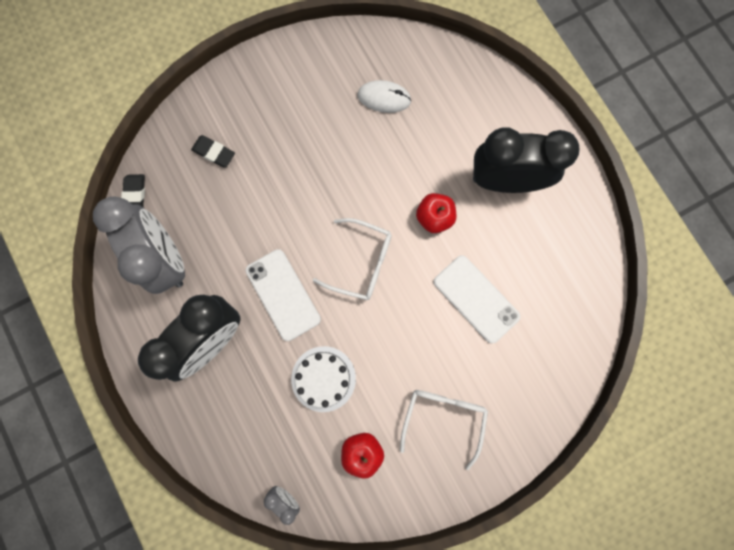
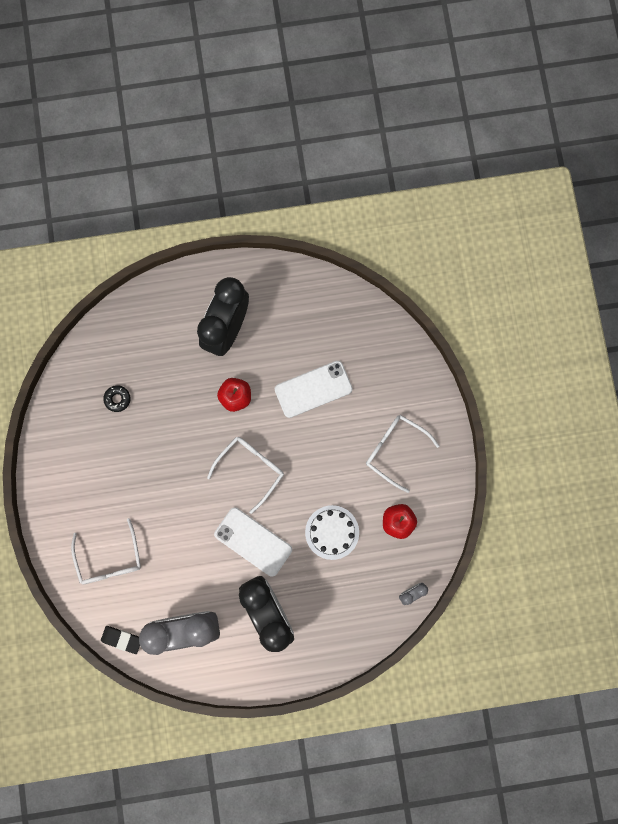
camera: 70 degrees left, 0 degrees up
(214, 152) = (109, 559): black eraser -> white glasses
(283, 294) = (253, 541): white phone -> white phone turned 45 degrees clockwise
(384, 98) = (117, 399): white mouse -> black donut

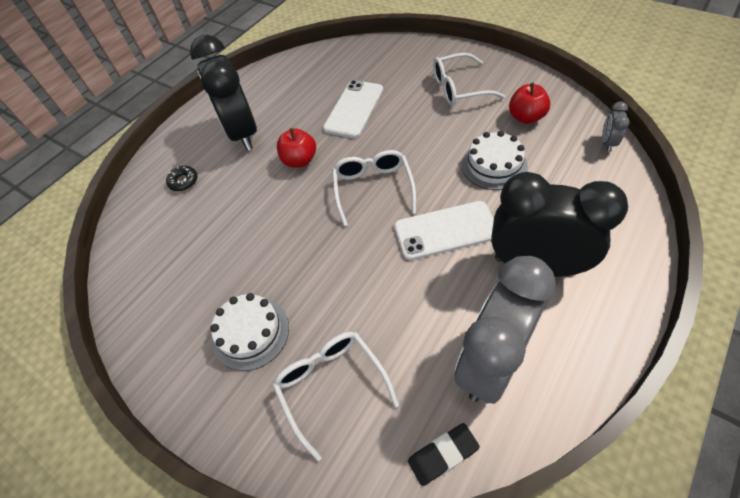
camera: 40 degrees left, 25 degrees down
(101, 489) = (250, 332): none -> white cake
(109, 559) = (331, 386): white glasses -> white glasses turned 150 degrees counterclockwise
(117, 399) = (191, 250): black donut -> black donut (183, 181)

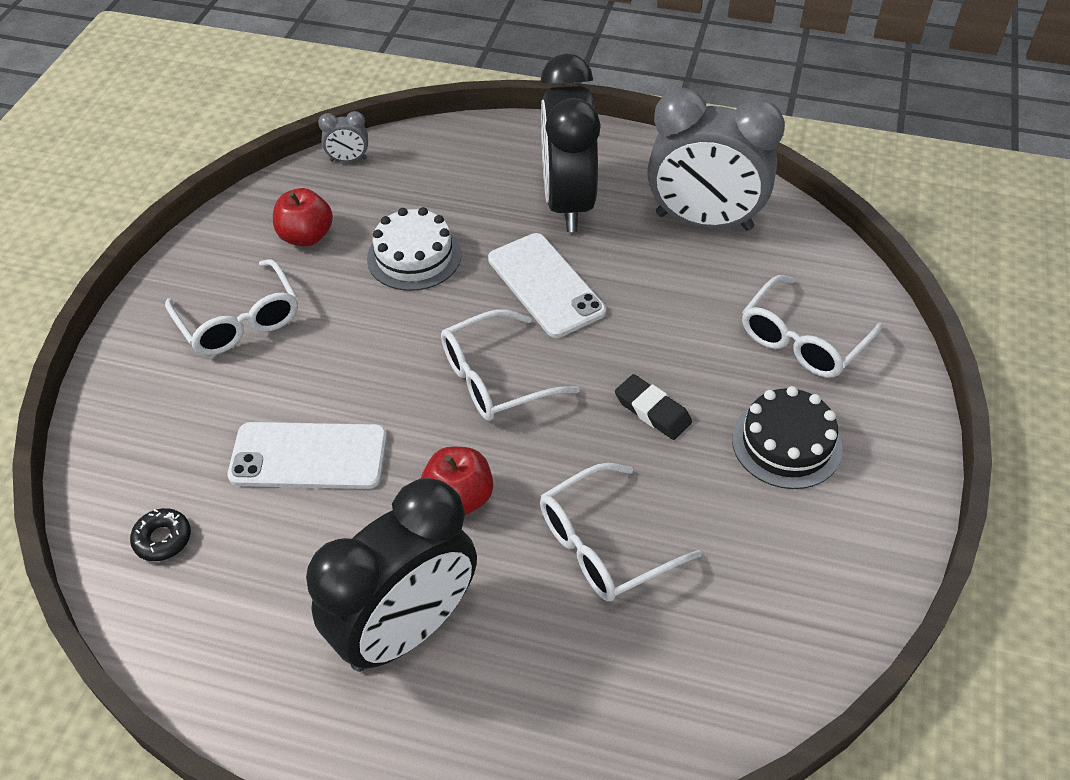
camera: 115 degrees left, 5 degrees down
(183, 181) = (562, 681): black donut -> black donut (162, 539)
(239, 214) = (604, 545): none -> white glasses
(250, 332) = (786, 443): white cake -> black cake
(443, 454) = (814, 240): black eraser -> black eraser (652, 411)

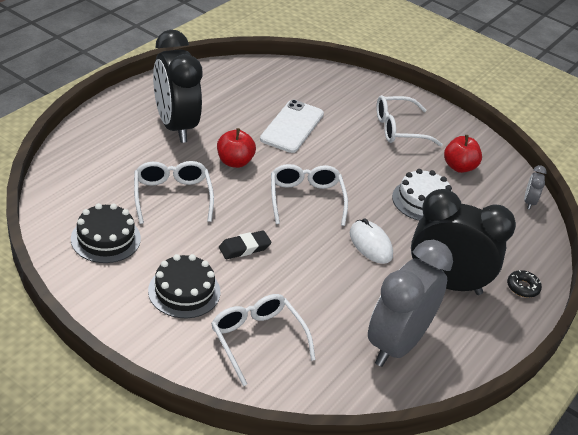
camera: 105 degrees right, 10 degrees down
(162, 539) = (271, 80): black donut -> black donut (523, 287)
(545, 285) = (370, 244): white phone -> white mouse
(763, 586) = (106, 238): none -> black cake

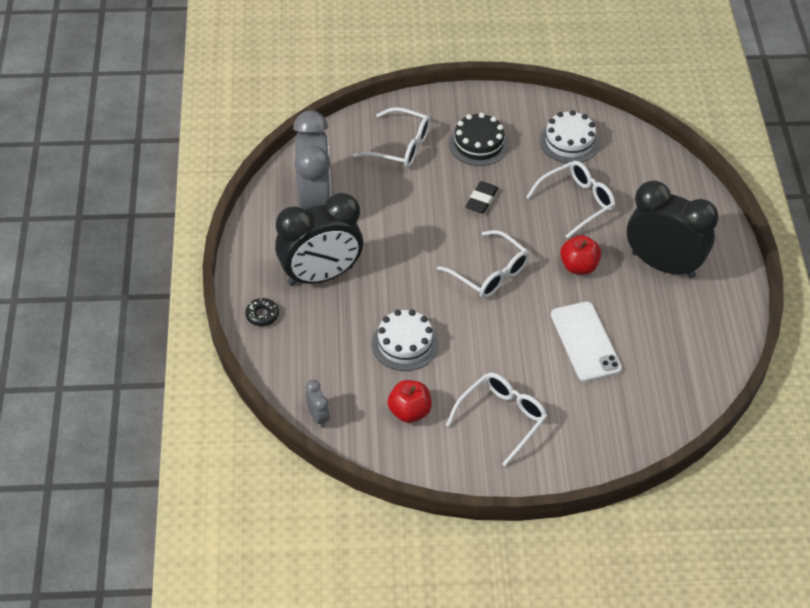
camera: 145 degrees right, 10 degrees up
(106, 238) = (569, 142): black cake -> white cake
(172, 196) = (576, 202): white glasses -> white glasses turned 75 degrees counterclockwise
(370, 244) = (403, 269): white mouse -> none

